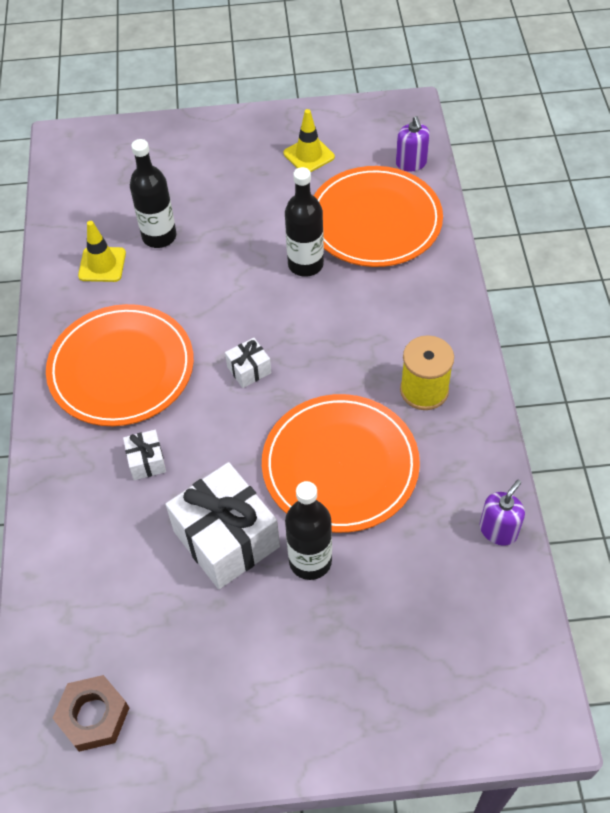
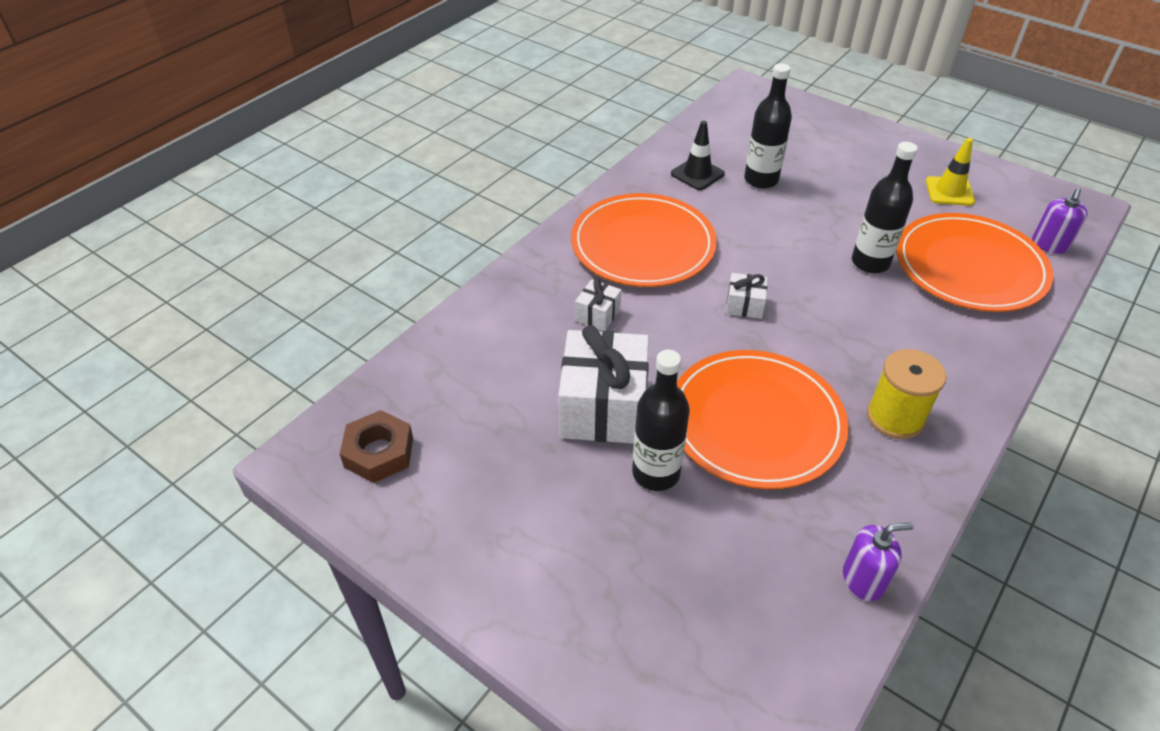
camera: 40 degrees right, 10 degrees down
(102, 264) = (697, 174): yellow traffic cone -> black traffic cone

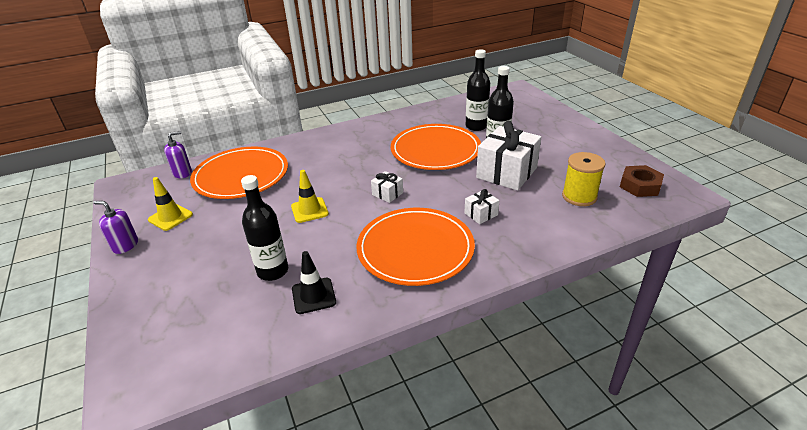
camera: 150 degrees left, 10 degrees down
(812, 250) = (309, 210): none -> yellow traffic cone
(863, 579) = (441, 108): purple soap dispenser -> purple soap dispenser (125, 245)
(870, 262) = (288, 193): black bottle -> black bottle (476, 126)
(895, 417) = (372, 137): yellow spool -> yellow spool (579, 196)

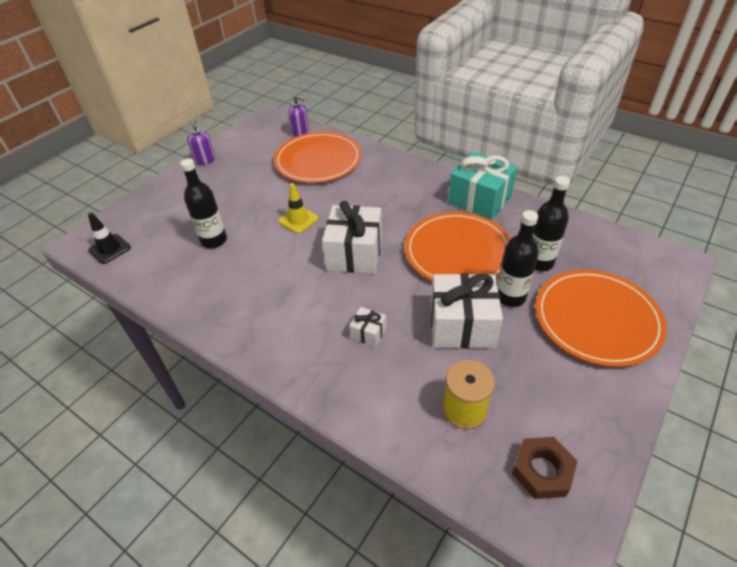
camera: 60 degrees right, 10 degrees up
(170, 217) = (245, 159): yellow traffic cone -> none
(313, 296) = (198, 275): black traffic cone -> black traffic cone (110, 249)
(387, 194) = (354, 253): white gift -> white gift, size x2.17
(392, 124) = (479, 199): none -> turquoise gift
(415, 249) = (286, 308): orange plate -> orange plate (596, 319)

